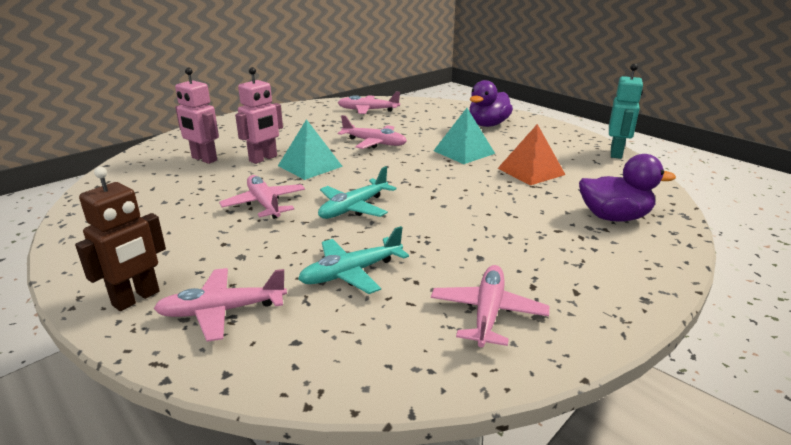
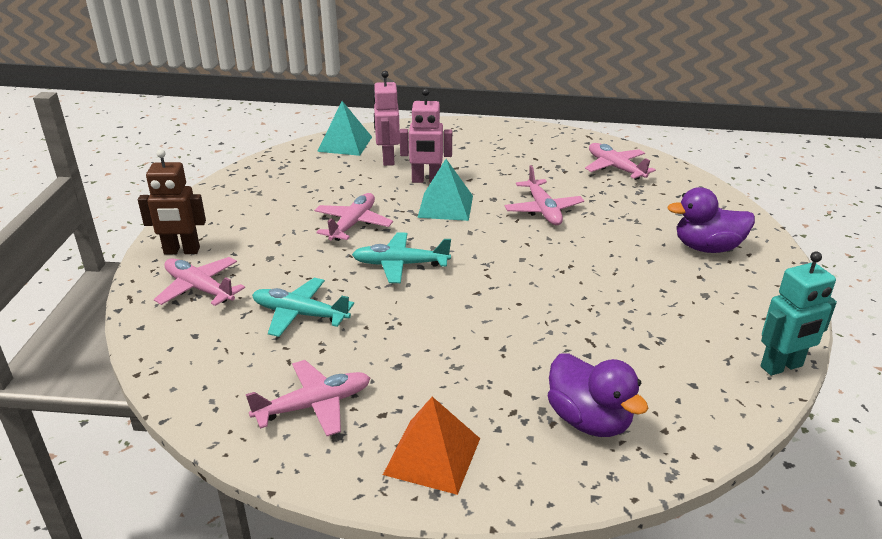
camera: 50 degrees right, 5 degrees up
(464, 152) = (605, 265): turquoise pyramid -> turquoise pyramid (345, 144)
(531, 171) = (623, 324): orange pyramid -> orange pyramid (432, 456)

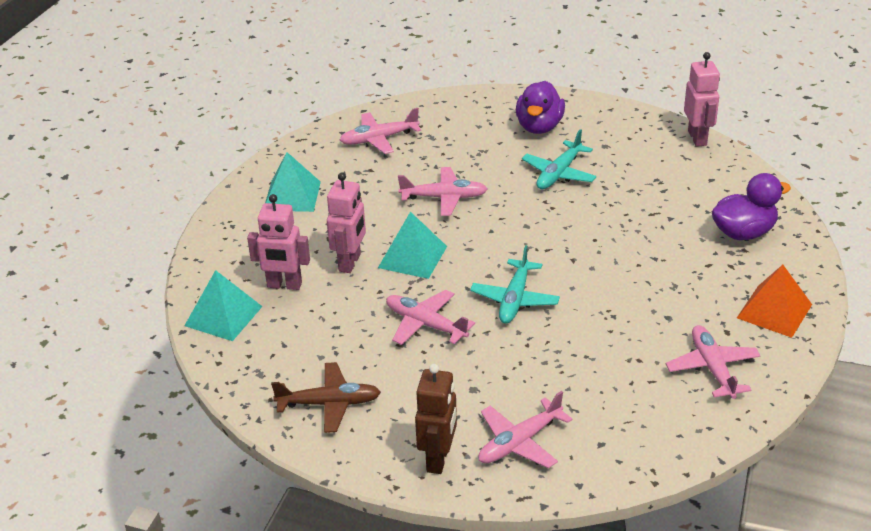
camera: 75 degrees left, 5 degrees up
(248, 197) = (329, 404): none -> brown plane
(300, 314) = (582, 370): turquoise plane -> turquoise plane (559, 173)
(506, 145) = (292, 196): none -> turquoise pyramid
(782, 367) = (697, 138): turquoise robot -> pink robot

